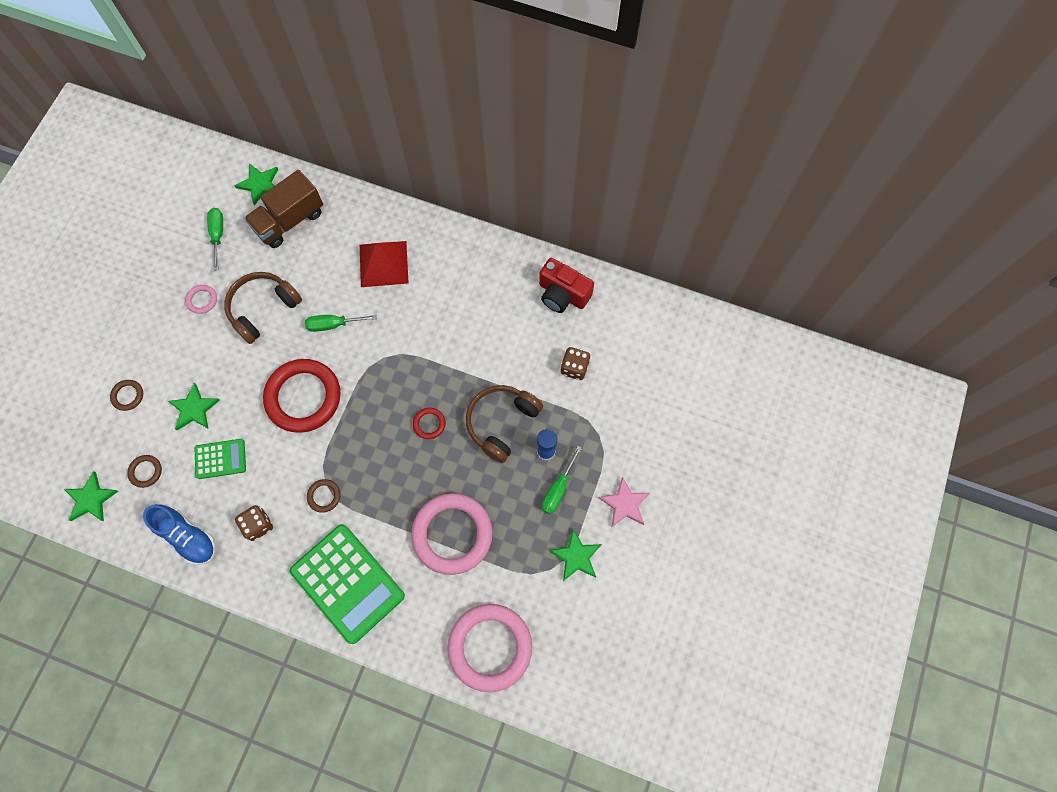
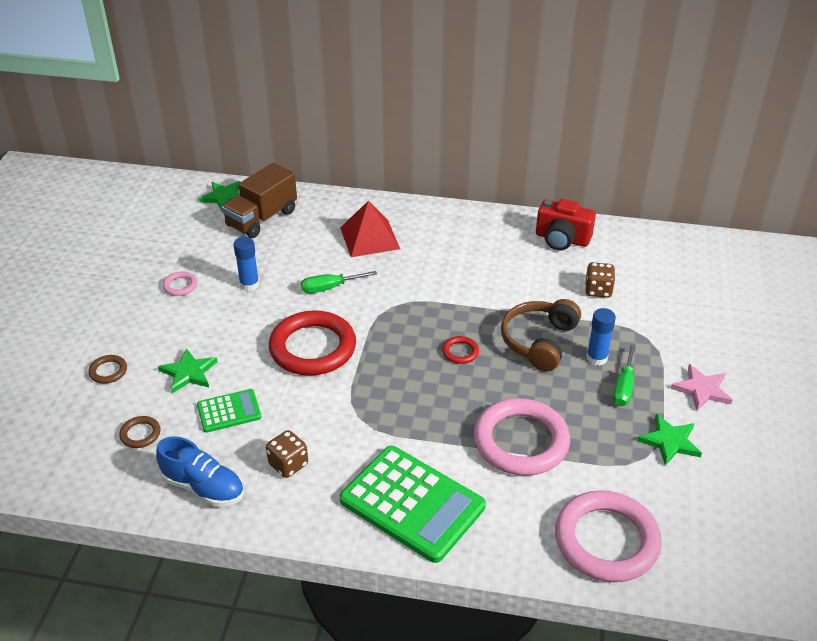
camera: 10 degrees left, 30 degrees down
(91, 499) = (76, 468): green star -> none
(218, 235) = (188, 237): green screwdriver -> none
(263, 309) = (249, 284): brown headphones -> blue glue stick
(324, 496) = (360, 428): brown ring -> none

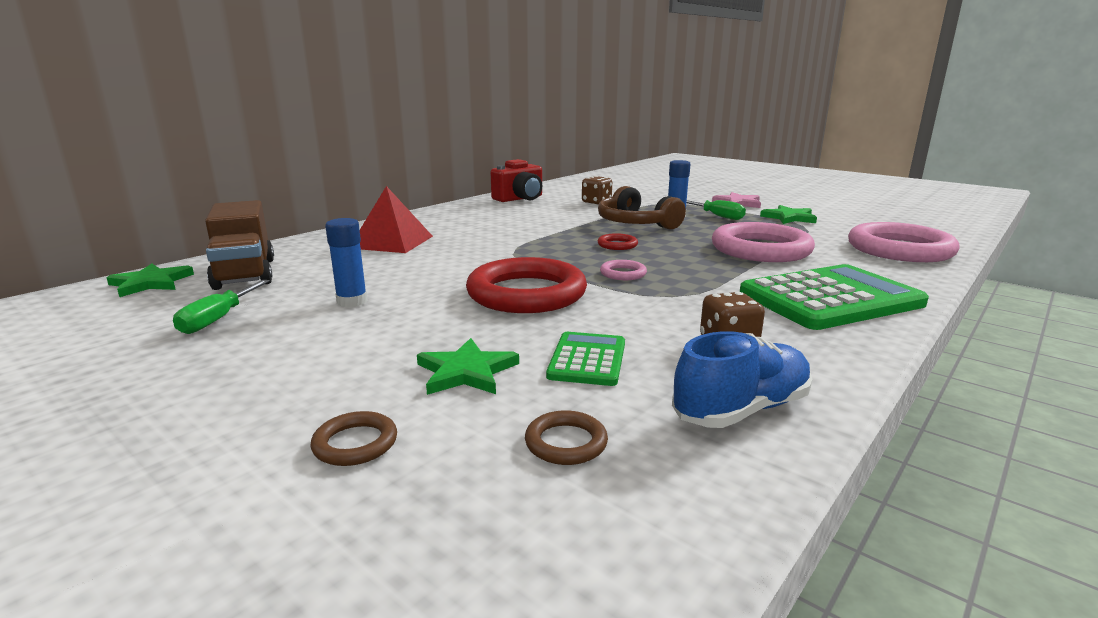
camera: 60 degrees left, 20 degrees down
(180, 286) = (262, 341): pink ring -> pink ring (623, 273)
(330, 288) = (437, 269): green screwdriver -> green screwdriver (218, 319)

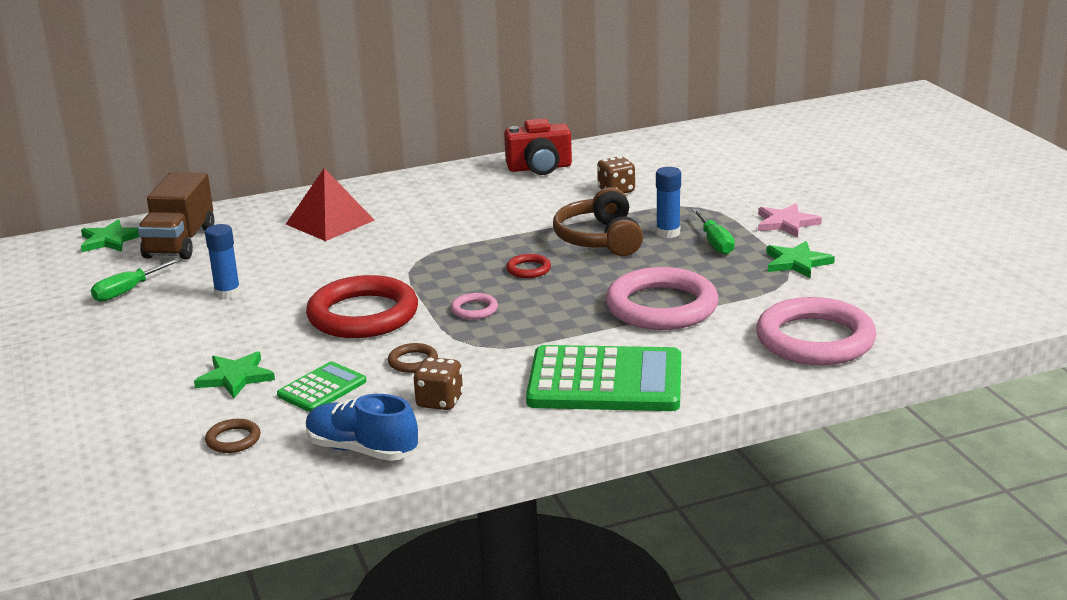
camera: 30 degrees right, 5 degrees up
(355, 443) = (128, 409): brown ring -> brown ring (413, 361)
(741, 410) = (362, 450): blue shoe -> blue shoe turned 150 degrees counterclockwise

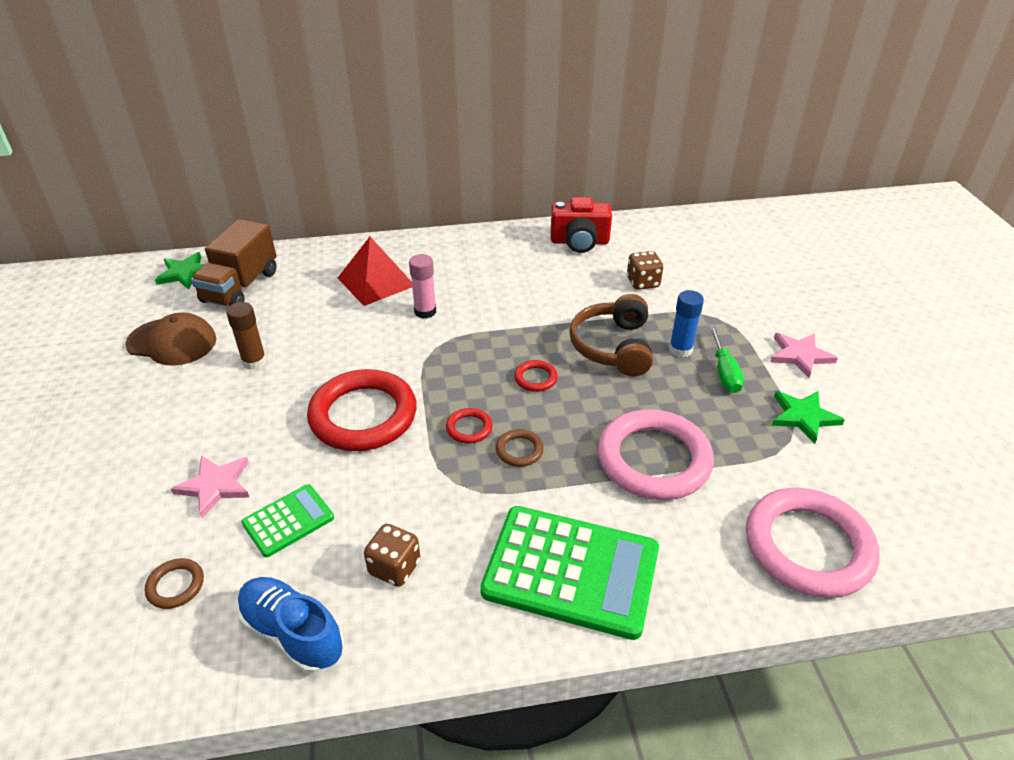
camera: 10 degrees right, 15 degrees up
(128, 291) = (172, 342): green screwdriver -> brown cap
(227, 293) = (254, 362): blue glue stick -> brown glue stick
(235, 377) = (215, 485): green star -> pink star
(394, 237) = (425, 311): none -> pink glue stick
(413, 361) = (388, 496): brown ring -> brown ring (519, 450)
(474, 310) = (469, 428): pink ring -> red ring

